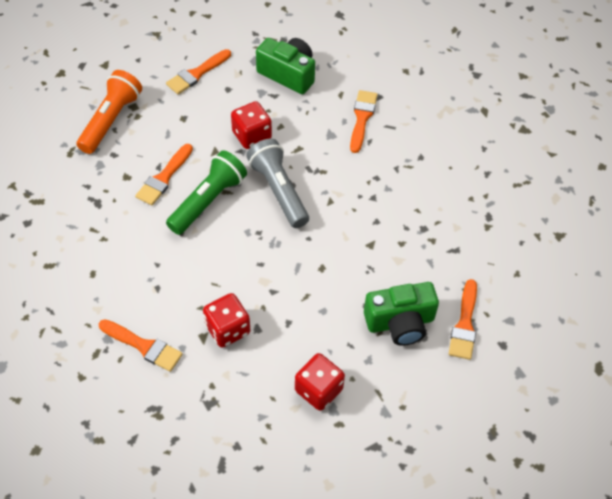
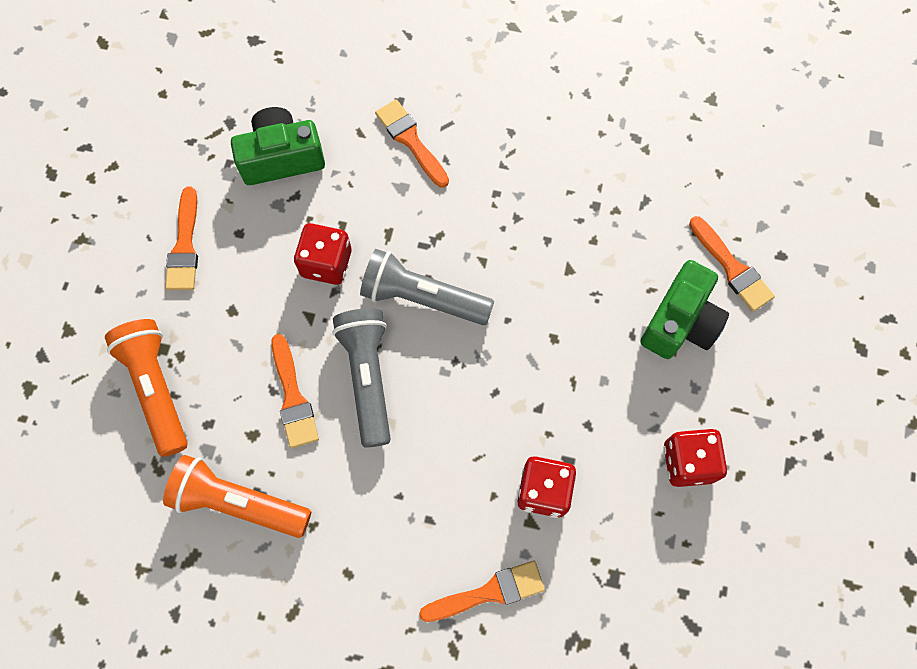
camera: 45 degrees left, 15 degrees up
(85, 198) = (239, 502): none -> orange flashlight
(208, 201) = (368, 378): green flashlight -> grey flashlight

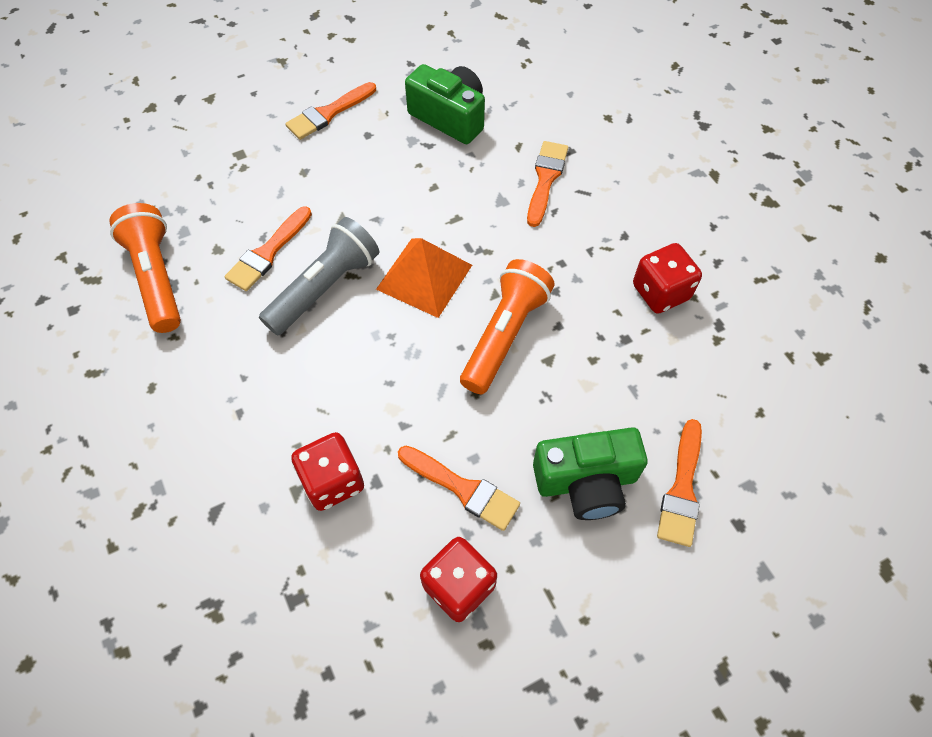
camera: 50 degrees right, 10 degrees down
(156, 389) = (207, 171): orange flashlight -> orange flashlight (504, 335)
(326, 263) = (393, 198): red dice -> red dice (660, 292)
(423, 298) = (424, 277): grey flashlight -> orange pyramid
(489, 592) = (208, 502): orange brush -> orange brush (463, 488)

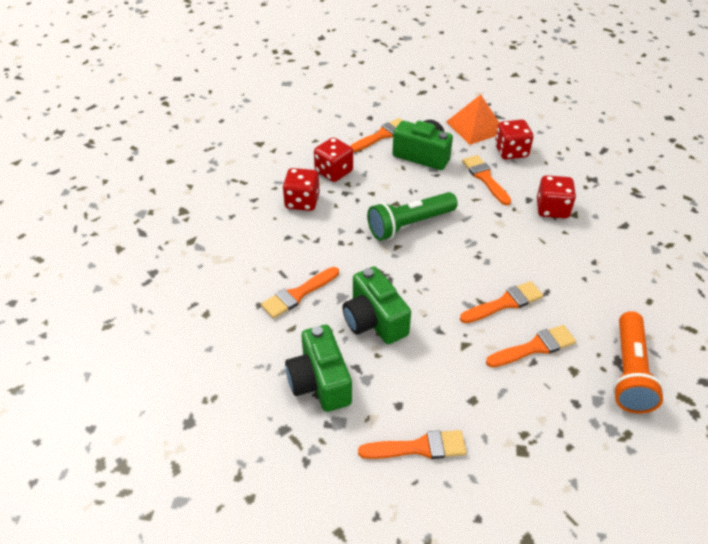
camera: 145 degrees left, 15 degrees down
(324, 288) = (504, 303): grey flashlight -> orange brush
(424, 277) = (433, 276): orange pyramid -> orange pyramid (475, 127)
(448, 194) = (374, 320): none -> green camera
(504, 335) = (410, 224): orange flashlight -> green flashlight
(674, 366) = (333, 172): none -> red dice

